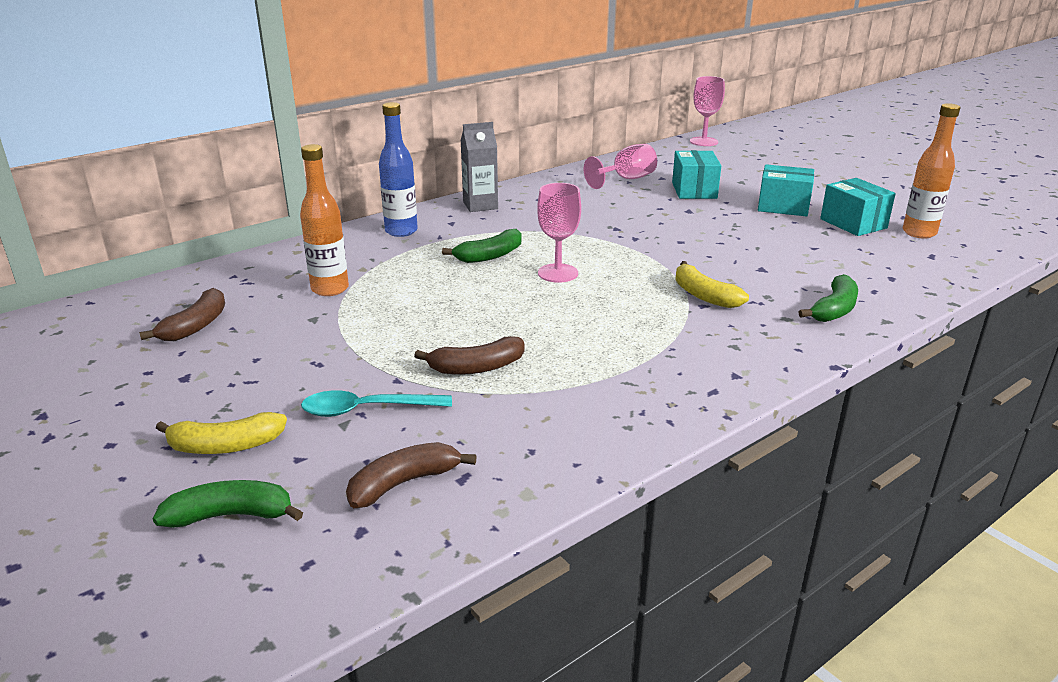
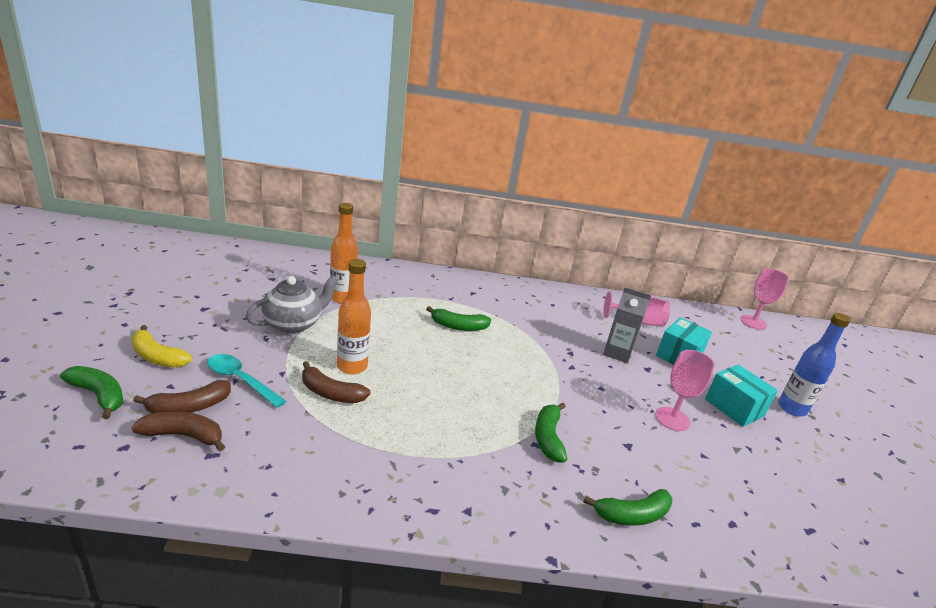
camera: 35 degrees right, 0 degrees up
(196, 326) = (253, 283): brown banana -> brown banana (189, 407)
(323, 336) = (293, 324): none -> grey teapot
(401, 231) = (436, 283): blue bottle -> blue bottle (791, 408)
(480, 205) = (509, 290): grey carton -> grey carton (617, 353)
(558, 273) = (478, 362): pink goblet -> pink goblet (672, 419)
(704, 295) = (548, 438): yellow banana -> green banana
(853, 223) = (777, 457): turquoise box -> none
(919, 233) = (832, 502): orange bottle -> orange bottle (352, 366)

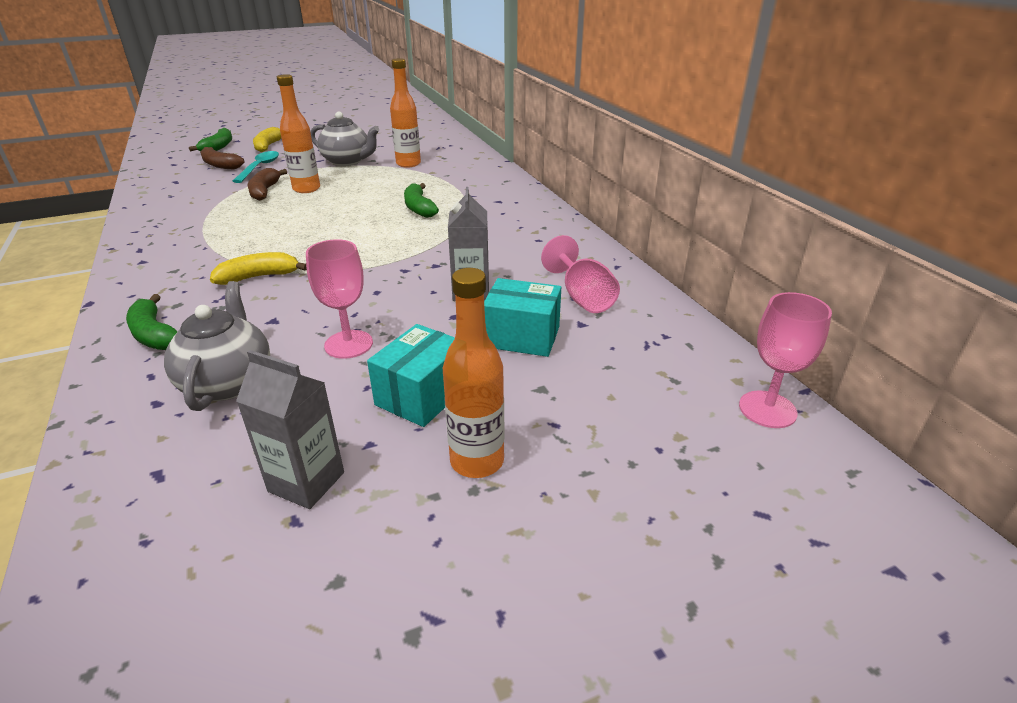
camera: 70 degrees right, 5 degrees up
(183, 435) = (190, 171): brown banana -> none
(548, 438) = (259, 277): green banana -> yellow banana
(710, 482) = (228, 382): none -> grey teapot
(791, 408) = (477, 461): blue bottle -> orange bottle
(811, 469) = (306, 482): none -> grey carton

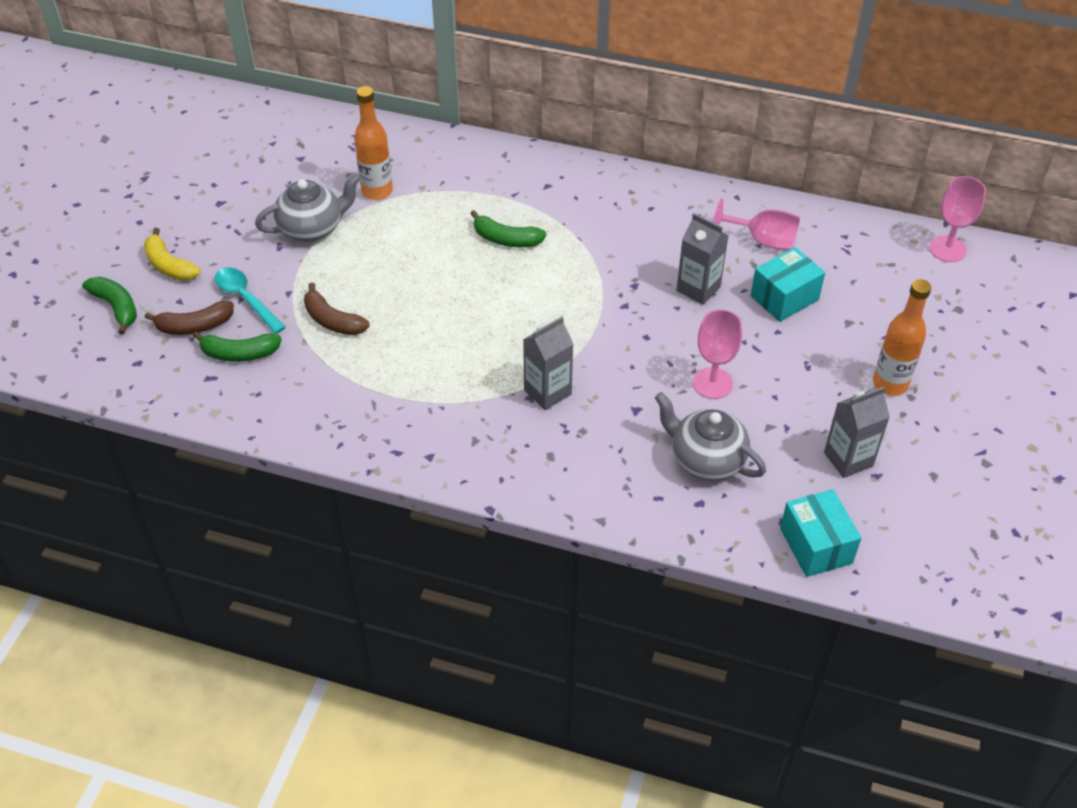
camera: 50 degrees left, 15 degrees up
(155, 334) = (593, 481): green banana -> green banana (239, 353)
(259, 277) = (547, 392): yellow banana -> grey carton
(306, 189) = (363, 289): orange bottle -> none
(422, 395) = (808, 376): turquoise box -> turquoise box (816, 545)

